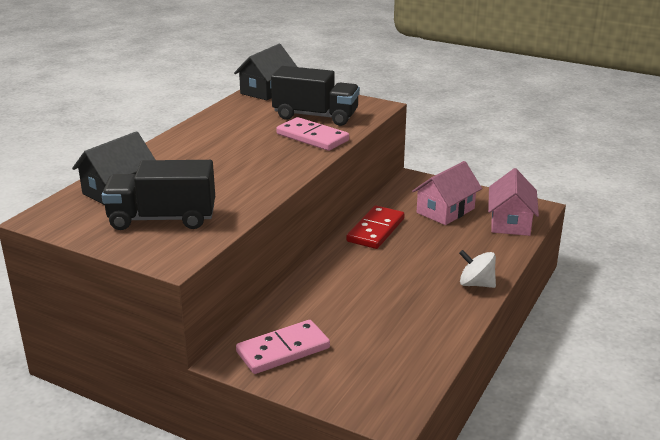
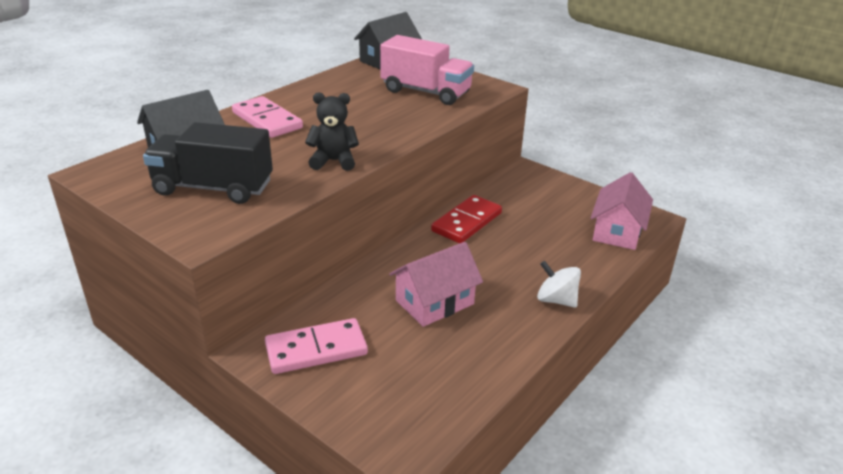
camera: 10 degrees right, 5 degrees up
(260, 184) = (333, 161): none -> black teddy bear
(312, 137) = (412, 115): pink domino -> pink domino (267, 120)
(315, 116) = (426, 92): black truck -> pink truck
(445, 211) = (549, 209): pink house -> pink house (434, 302)

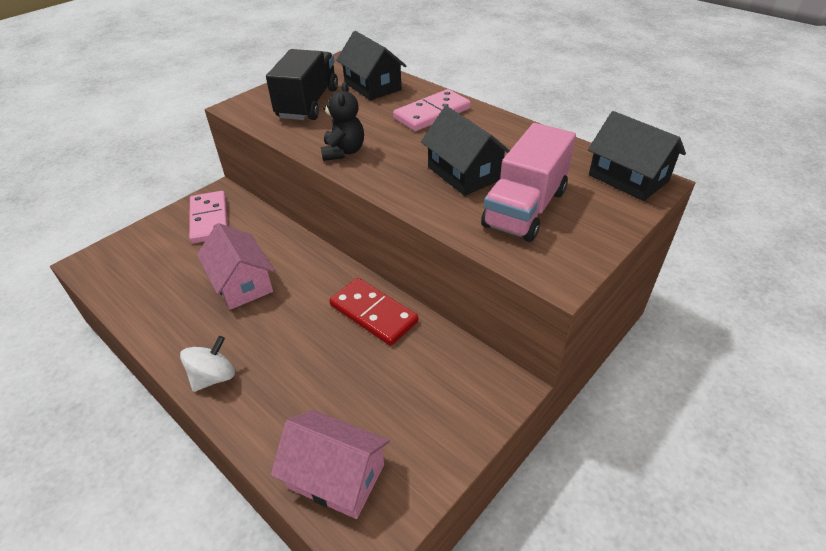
camera: 95 degrees right, 10 degrees up
(377, 110) = (464, 173): none -> black house

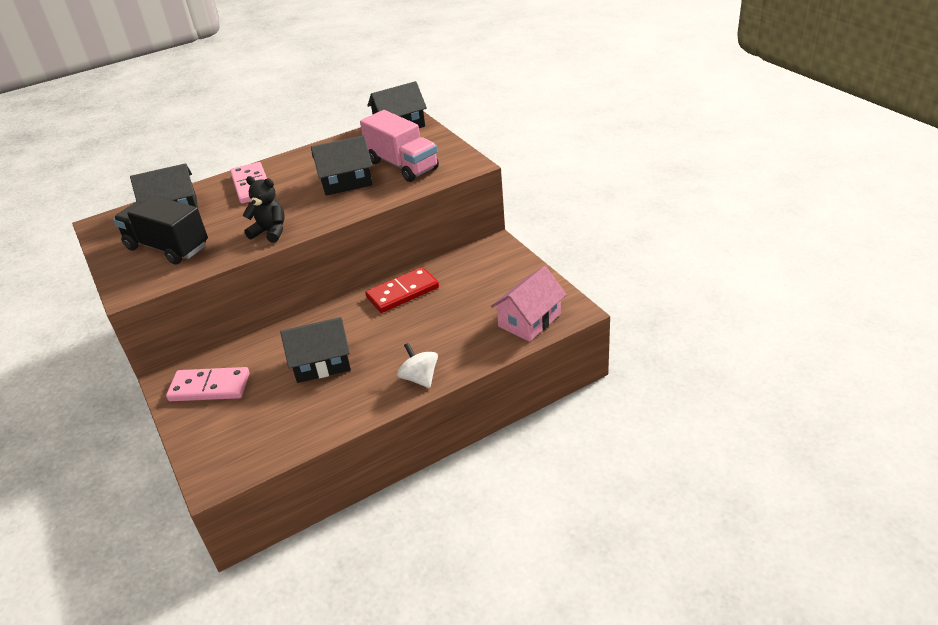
camera: 70 degrees left, 5 degrees down
(242, 283) = (321, 363): pink house -> black house

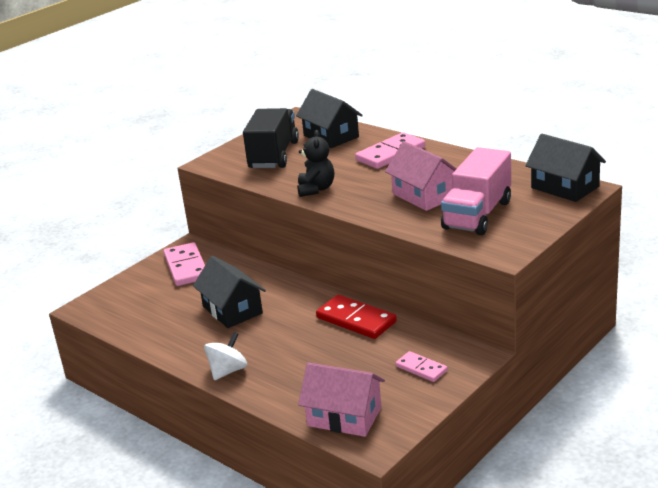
camera: 70 degrees right, 10 degrees down
(346, 182) = (424, 195): black house -> pink house
(494, 272) = (421, 368): none -> pink domino

